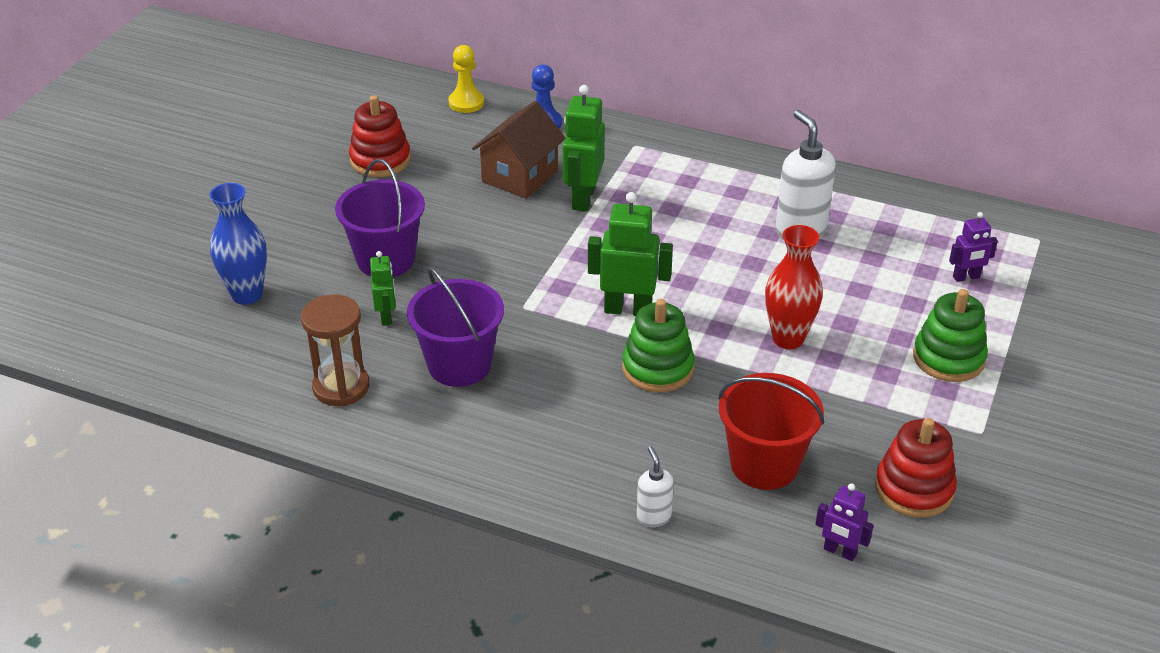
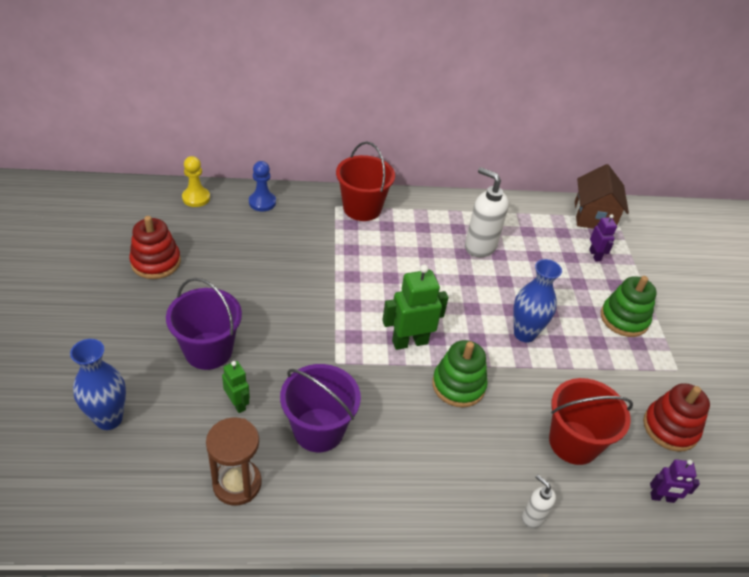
camera: 30 degrees left, 5 degrees up
(520, 176) = (270, 250): brown house -> brown house (594, 216)
(583, 198) = (325, 258): green robot -> none
(668, 154) = (362, 208): none -> red bucket
(788, 339) = (524, 334): red vase -> blue vase
(966, 277) = (595, 255): purple robot -> purple robot turned 60 degrees counterclockwise

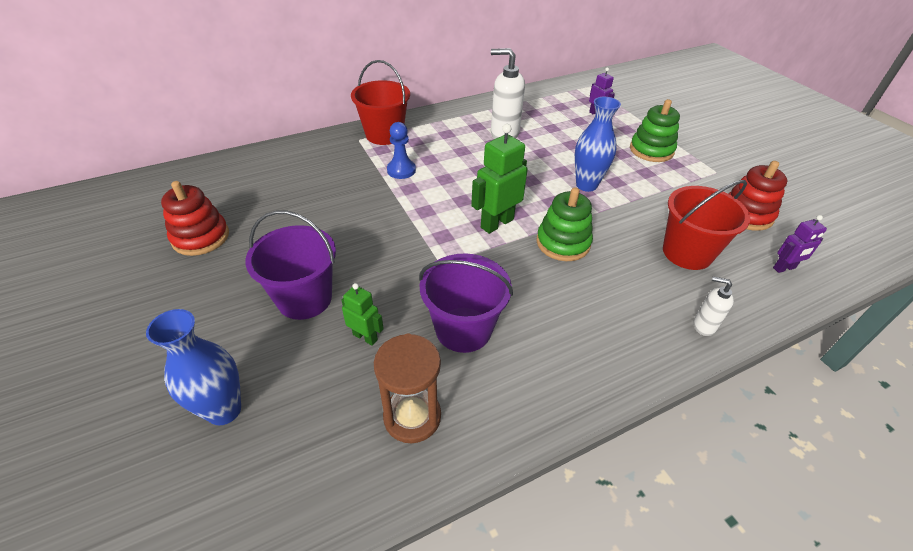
camera: 20 degrees left, 0 degrees up
(196, 198) = (215, 170): yellow pawn -> none
(262, 202) = (286, 155): blue pawn -> blue pawn (401, 170)
(594, 216) = (575, 89): brown house -> none

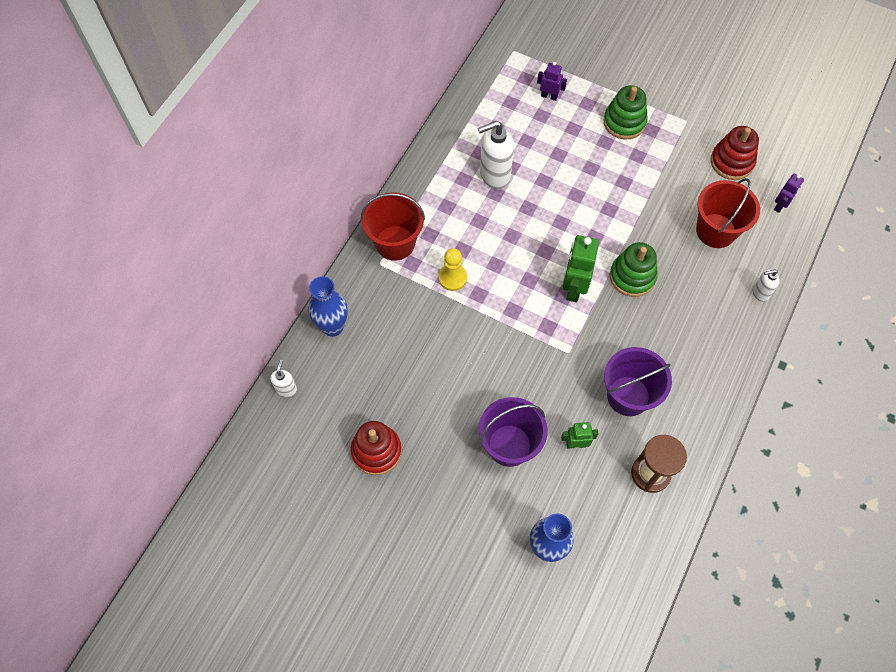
camera: 35 degrees left, 20 degrees up
(201, 169) = (286, 389): none -> white soap dispenser
(401, 170) = (452, 278): blue pawn -> yellow pawn
(586, 185) = (605, 201): blue vase -> blue vase (333, 327)

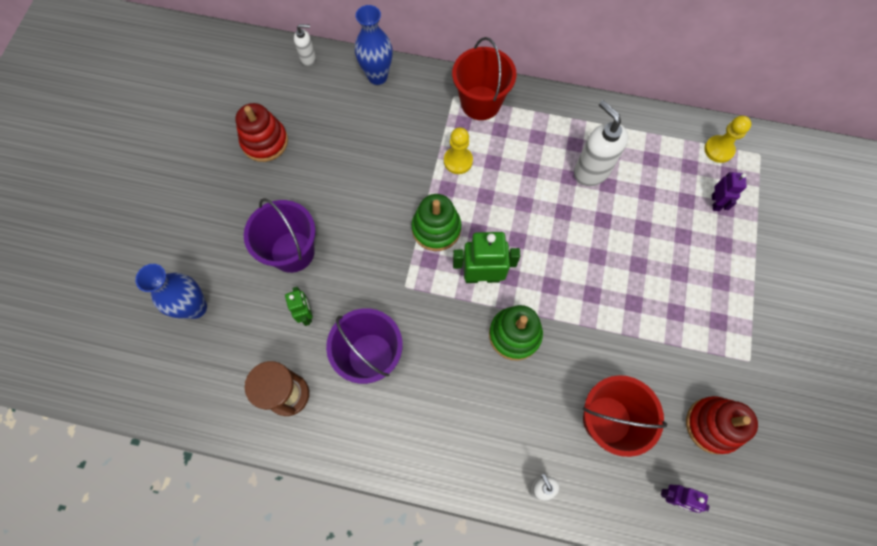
camera: 75 degrees right, 5 degrees up
(501, 77) = (718, 150): none -> yellow pawn
(624, 122) = (716, 289): green stacking toy -> green stacking toy (436, 228)

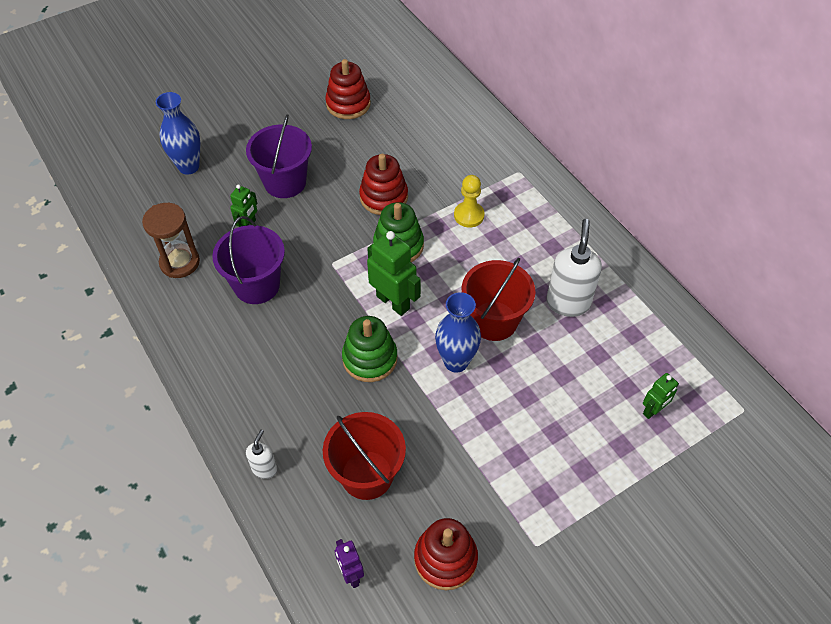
camera: 45 degrees right, 15 degrees down
(308, 58) = (440, 74): white soap dispenser -> none
(377, 76) = (476, 119): blue vase -> blue vase (456, 362)
(382, 199) = (383, 197): none -> red stacking toy
(480, 103) = (534, 191): red bucket -> red bucket (494, 321)
(715, 202) = (653, 410): purple robot -> green robot
(718, 150) = (706, 376): yellow pawn -> none

